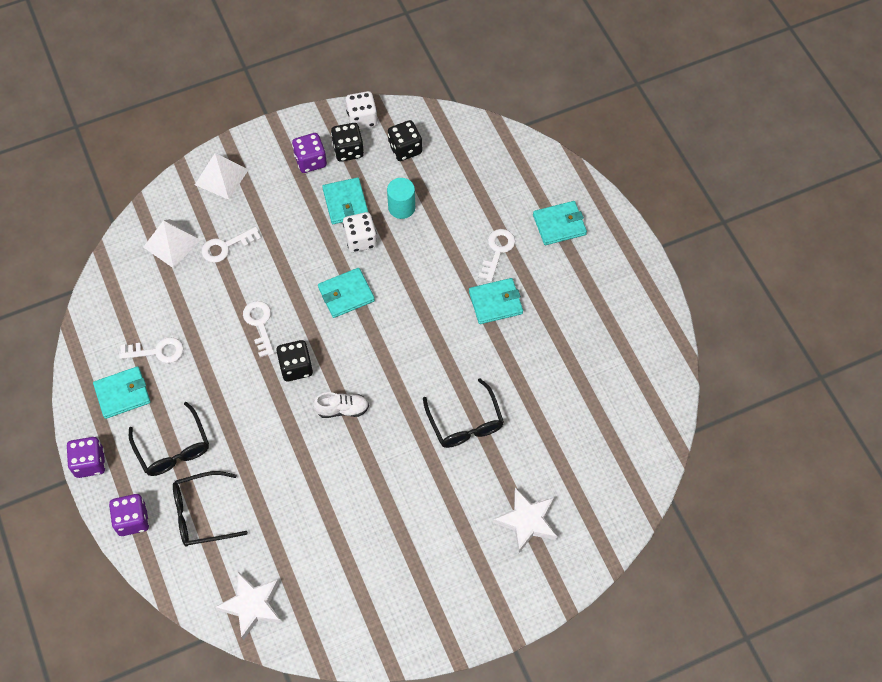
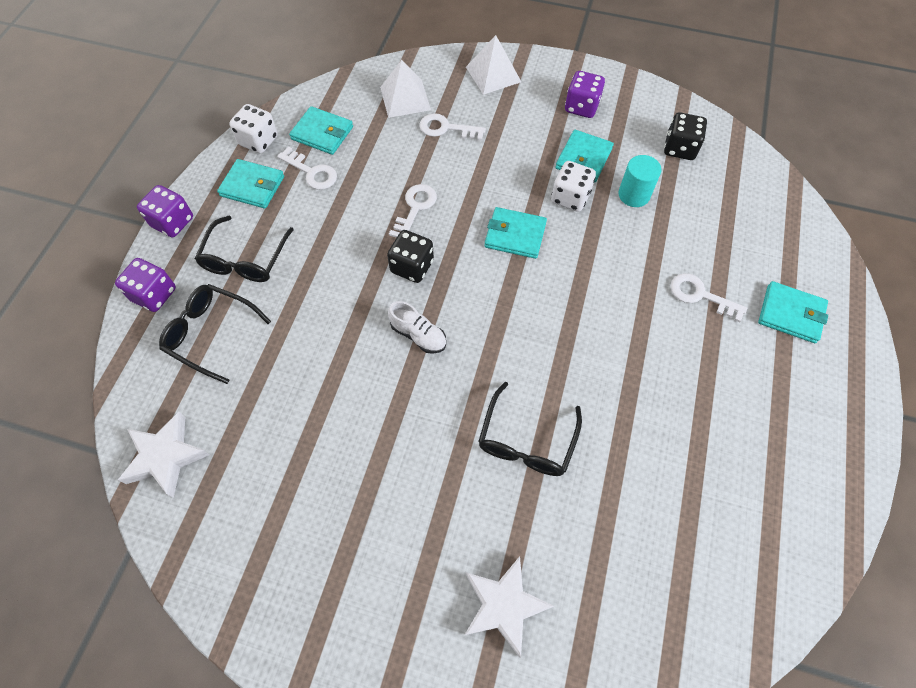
camera: 40 degrees right, 0 degrees up
(348, 150) = (624, 118): black dice -> none
(362, 119) = (659, 101): white dice -> white dice (258, 141)
(495, 302) = (658, 343): turquoise wallet -> turquoise wallet (322, 133)
(497, 251) = (700, 295): white key -> white key turned 120 degrees counterclockwise

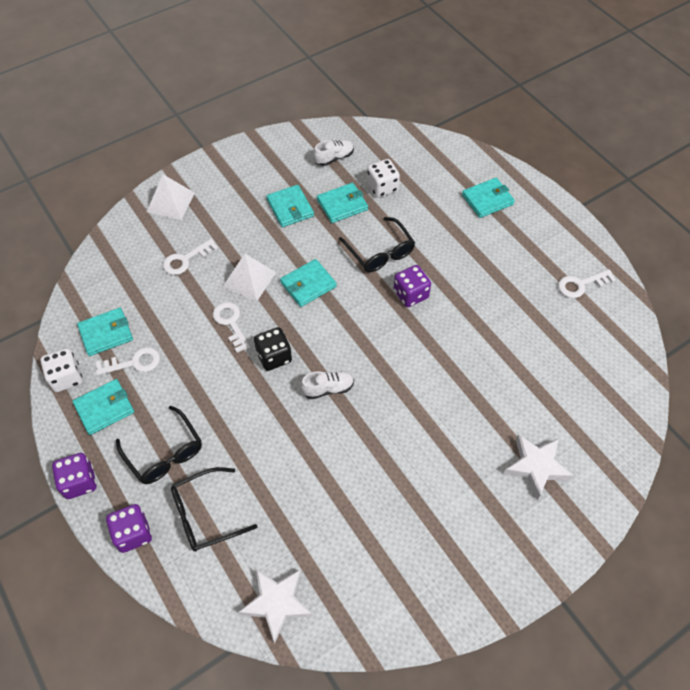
camera: 50 degrees left, 5 degrees down
(405, 98) = (132, 264): white pyramid -> white pyramid (249, 279)
(526, 440) = (450, 382): black glasses -> black glasses (380, 252)
(570, 197) = (311, 236): white dice -> white dice (382, 187)
(581, 107) = (250, 178): purple dice -> purple dice (411, 294)
(634, 195) = (342, 205): turquoise cylinder -> turquoise wallet
(679, 148) = (334, 158): black dice -> white shoe
(700, 295) = (438, 229): white key -> white key (581, 284)

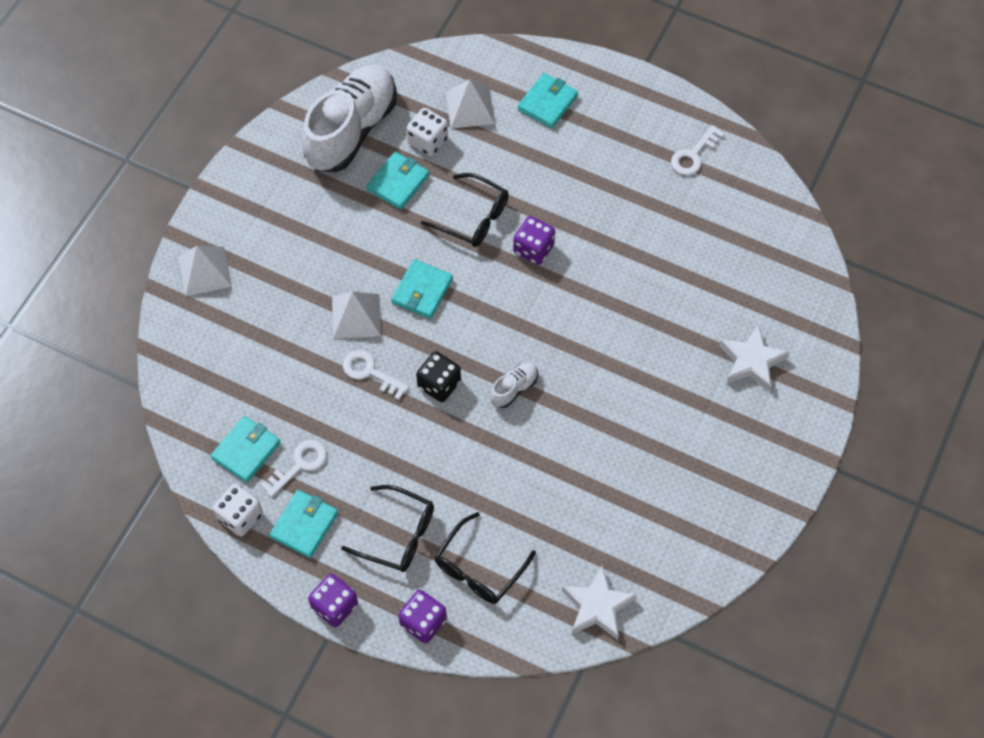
camera: 30 degrees left, 5 degrees up
(186, 259) = (271, 328): white key -> none
(290, 208) = (343, 213): turquoise wallet -> none
(334, 158) = (351, 130): white shoe -> white shoe, size x2.40
(427, 179) = (470, 108): none -> white pyramid

